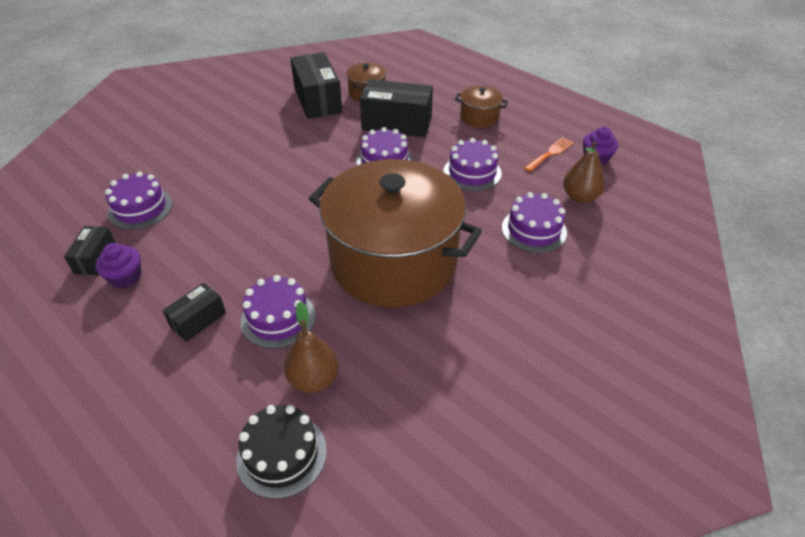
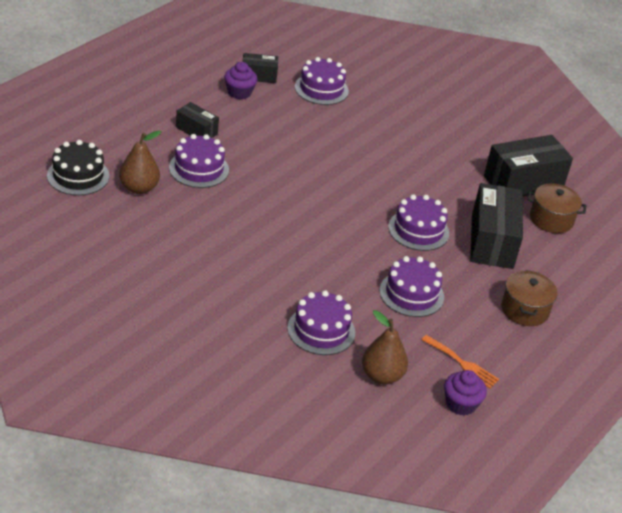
camera: 80 degrees right, 5 degrees down
(393, 262) = (267, 232): brown pot -> none

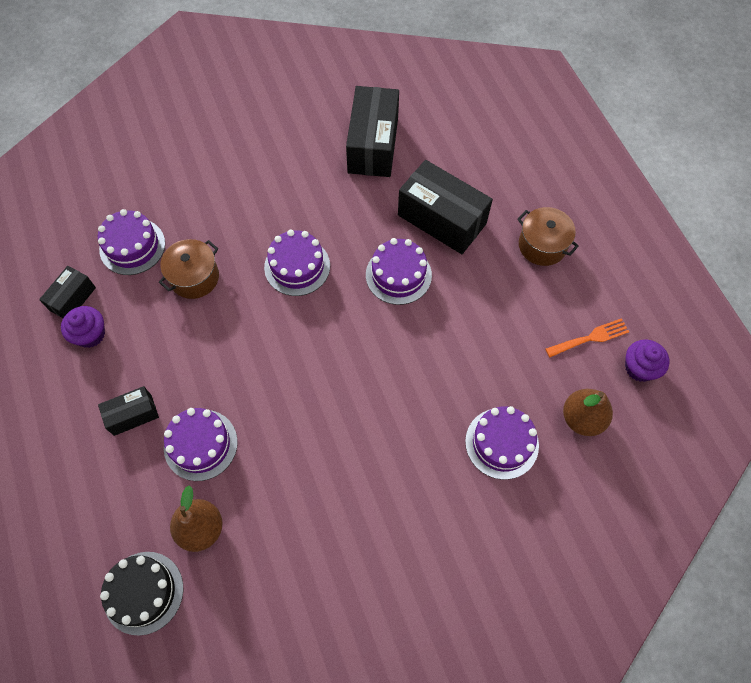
camera: 55 degrees left, 25 degrees up
(411, 294) = (484, 331): purple cake -> purple cake (297, 266)
(551, 219) = (434, 152): brown pot -> brown pot (194, 277)

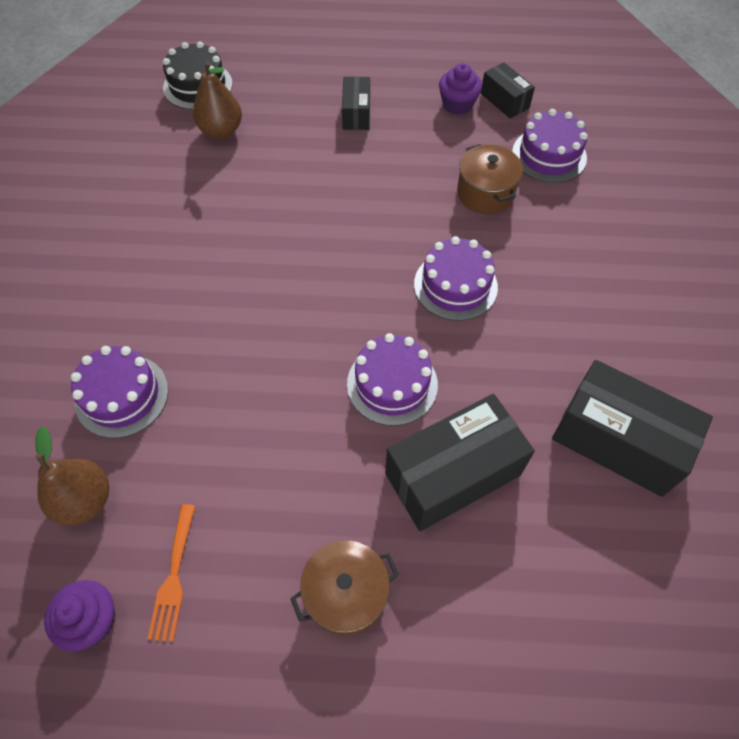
camera: 115 degrees right, 5 degrees down
(200, 444) = (297, 150): purple cake -> none

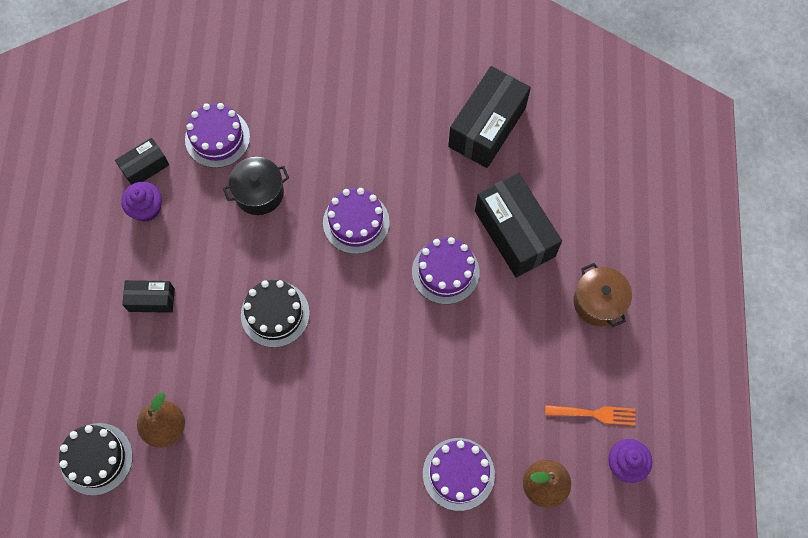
camera: 90 degrees left, 10 degrees up
(338, 212) = (275, 314): none -> black cake
(485, 193) = (259, 193): brown pot -> black pot

